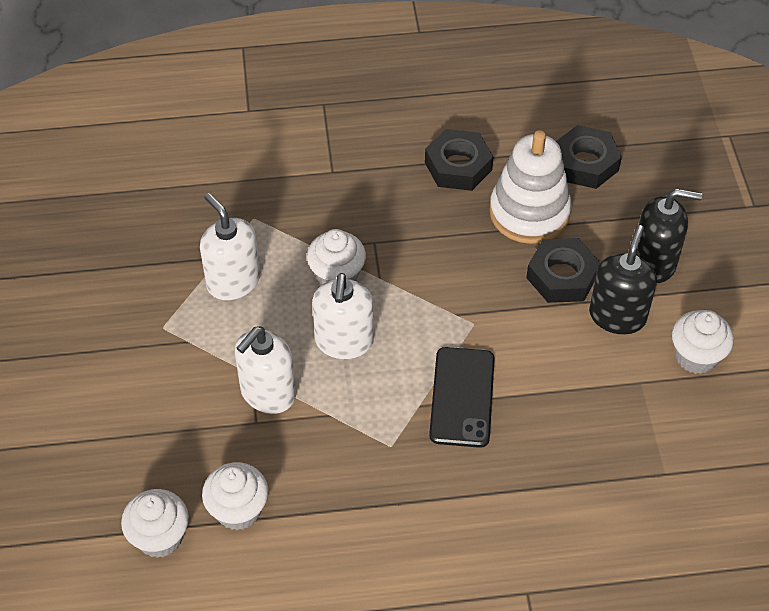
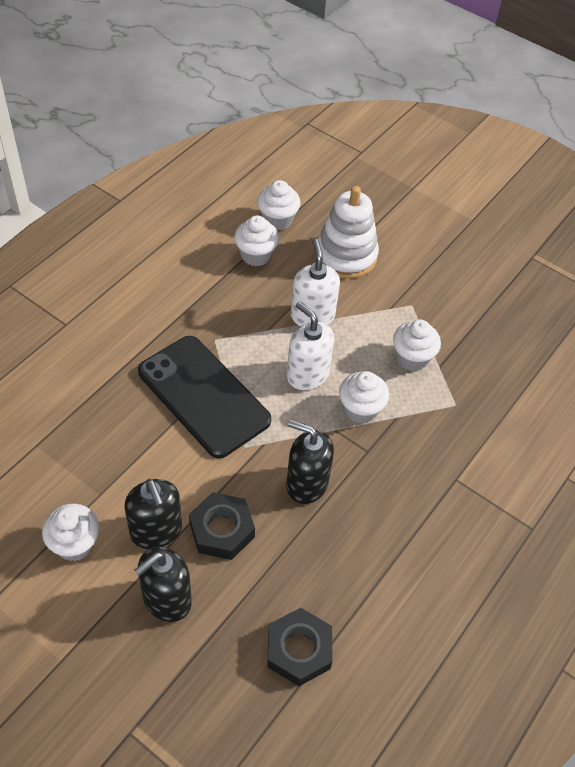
camera: 130 degrees right, 0 degrees up
(233, 281) = (412, 358): white soap dispenser -> white cupcake
(454, 257) = (306, 483): none -> black soap dispenser
(458, 166) = (384, 560): black nut -> none
(462, 397) = (203, 396): black phone -> black phone, size x1.55
(529, 213) = (294, 564): white stacking toy -> white stacking toy (346, 256)

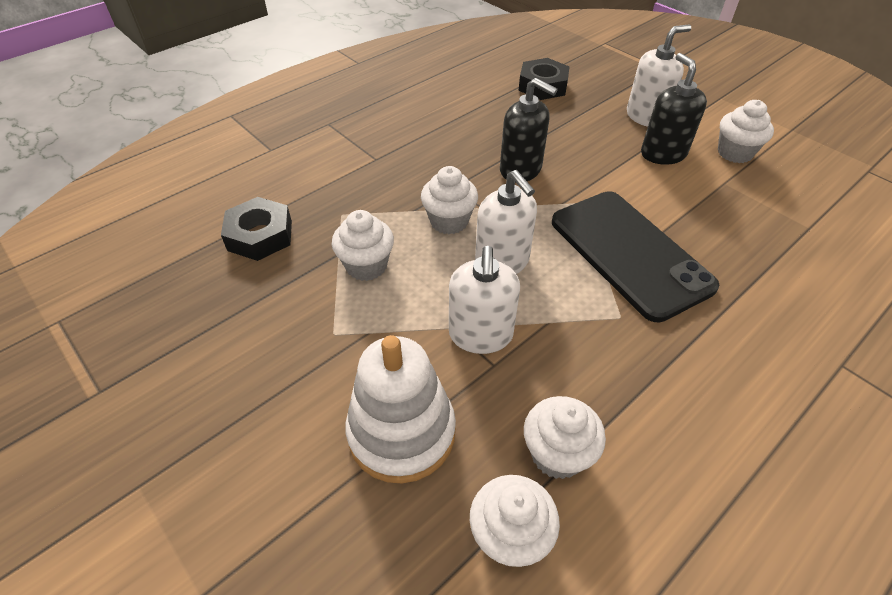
camera: 165 degrees left, 5 degrees down
(166, 599) = (646, 116): black soap dispenser -> white soap dispenser
(222, 530) = (603, 148): black nut -> black nut (260, 235)

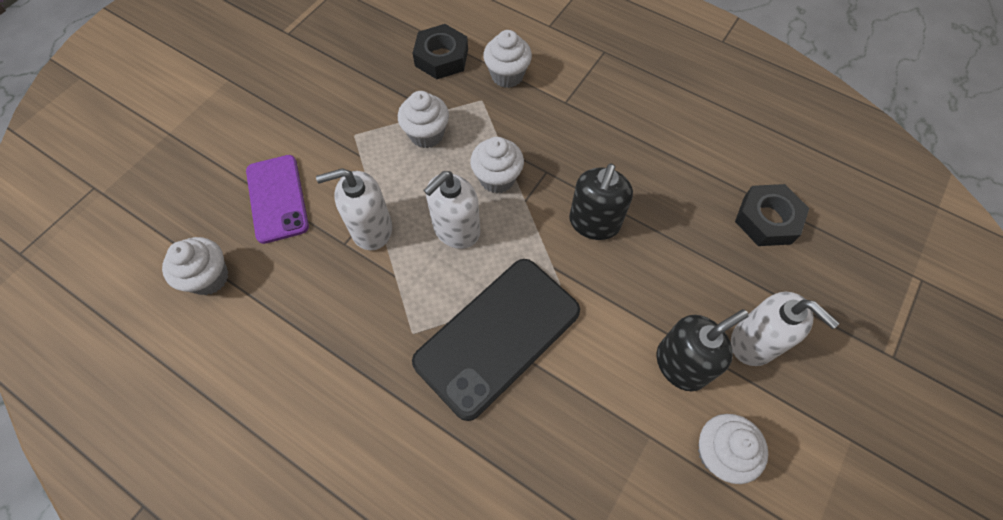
camera: 75 degrees right, 15 degrees up
(401, 432) = (277, 198): white stacking toy -> purple phone
(557, 454) = (271, 298): white cupcake -> white cupcake (507, 75)

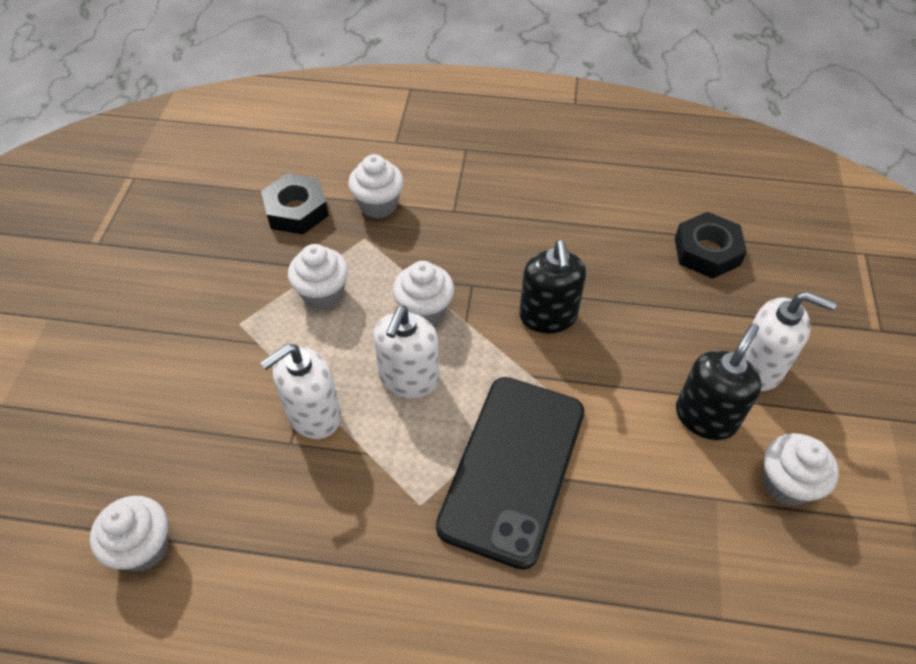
camera: 25 degrees left, 10 degrees down
(277, 198) = (183, 426): purple phone -> none

